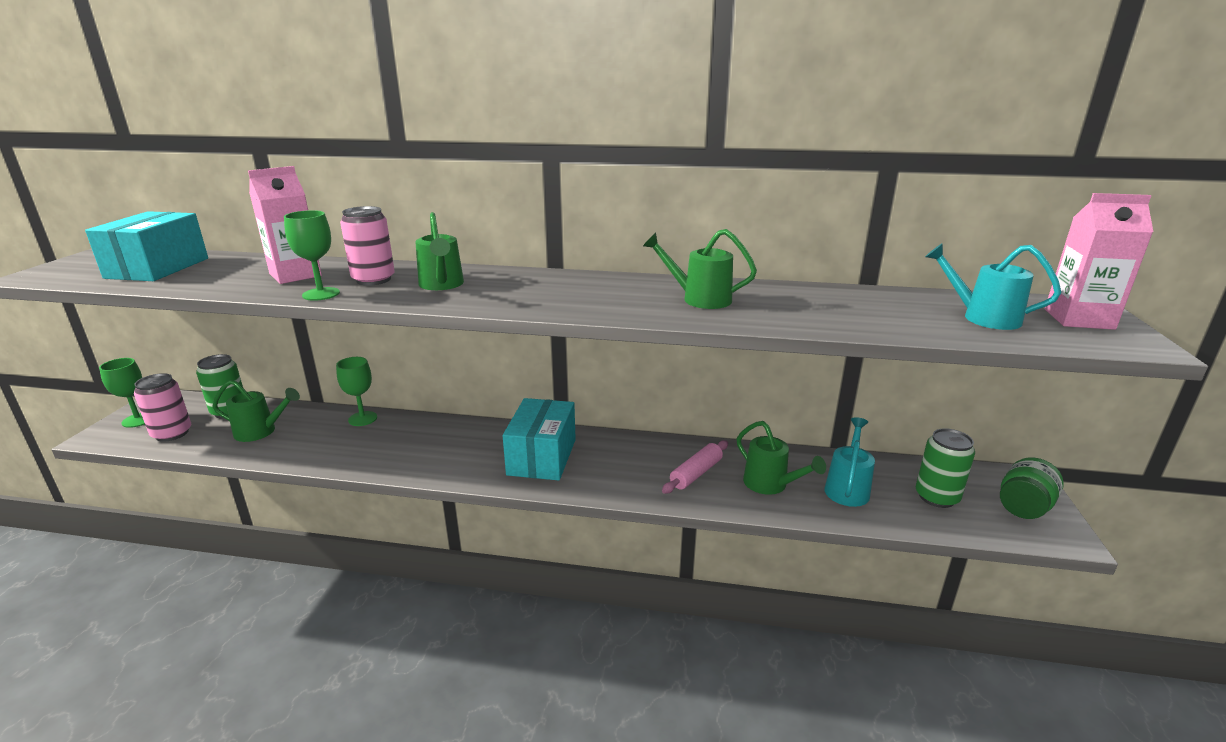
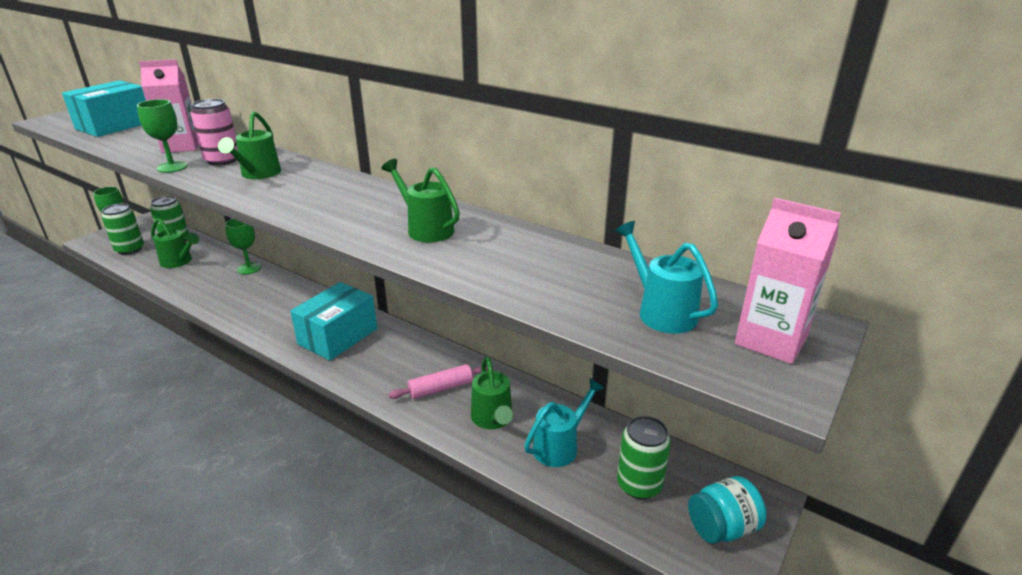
camera: 25 degrees right, 5 degrees up
(172, 433) = (130, 249): pink can -> green can
(1023, 507) = (722, 528): green jar -> turquoise jar

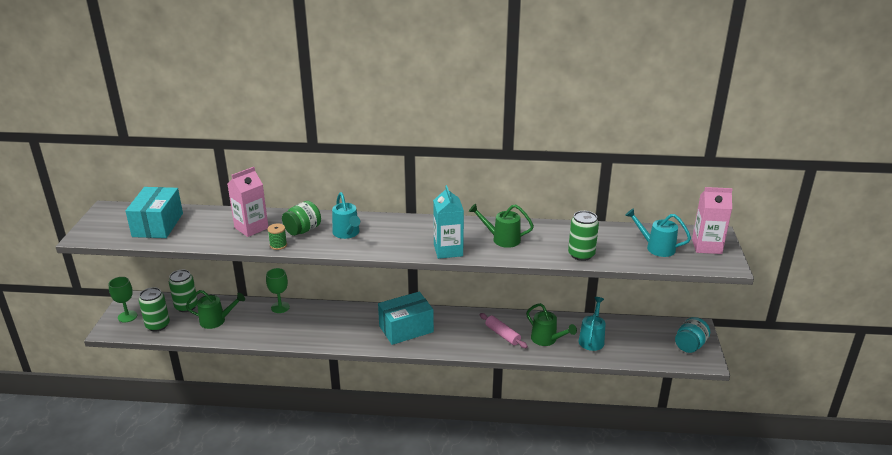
camera: 30 degrees left, 0 degrees up
(172, 167) = (278, 245): green goblet -> green spool
(222, 160) = (303, 230): pink can -> green jar
(258, 174) = (347, 233): green watering can -> turquoise watering can
(334, 222) = (448, 250): none -> turquoise carton
(338, 336) = (406, 329): turquoise box -> turquoise box turned 60 degrees clockwise
(441, 388) = (502, 335): pink rolling pin -> pink rolling pin turned 75 degrees counterclockwise
(639, 485) = (642, 342): green can -> green can (581, 254)

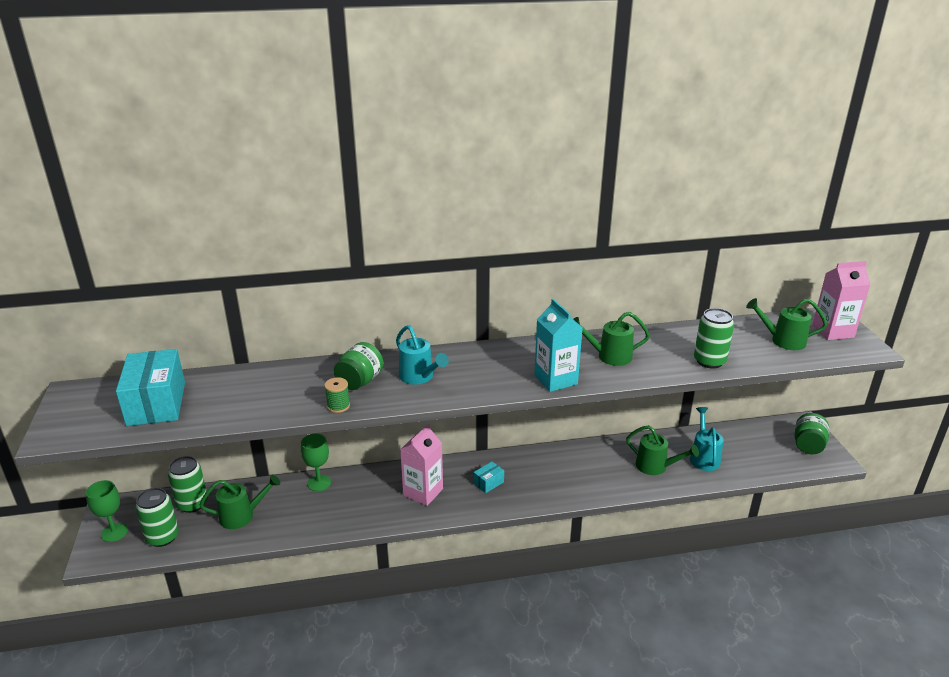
camera: 15 degrees left, 0 degrees up
(251, 228) = (290, 388): pink carton -> pink carton (423, 492)
(406, 329) = (488, 483): turquoise box -> turquoise box, size x0.44
(502, 335) = (603, 470): pink rolling pin -> none
(656, 247) = (783, 340): turquoise watering can -> green watering can
(690, 345) = (808, 445): turquoise jar -> green jar

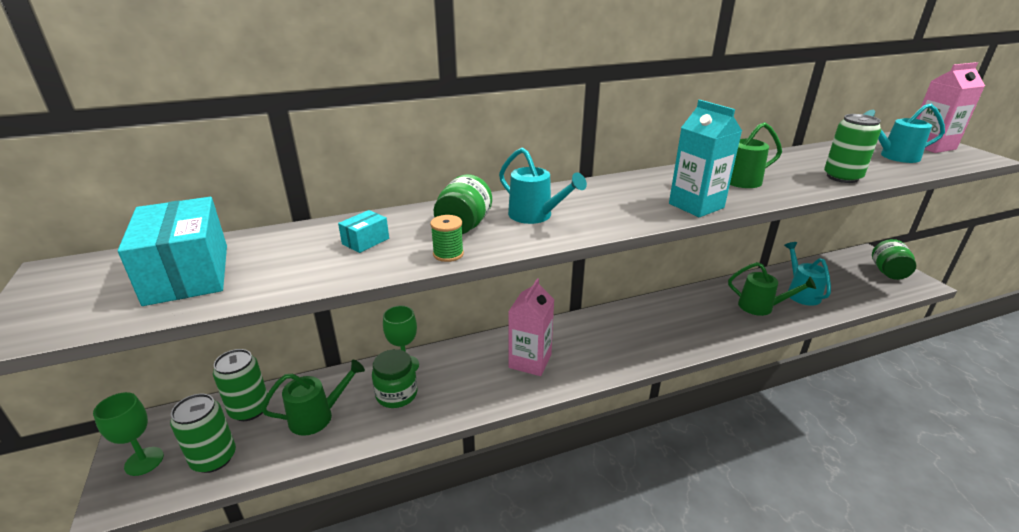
camera: 10 degrees left, 0 degrees up
(306, 506) = (396, 394): none -> green jar
(488, 483) = (598, 343): turquoise box -> turquoise box (365, 241)
(783, 340) = (894, 156): green watering can -> turquoise watering can

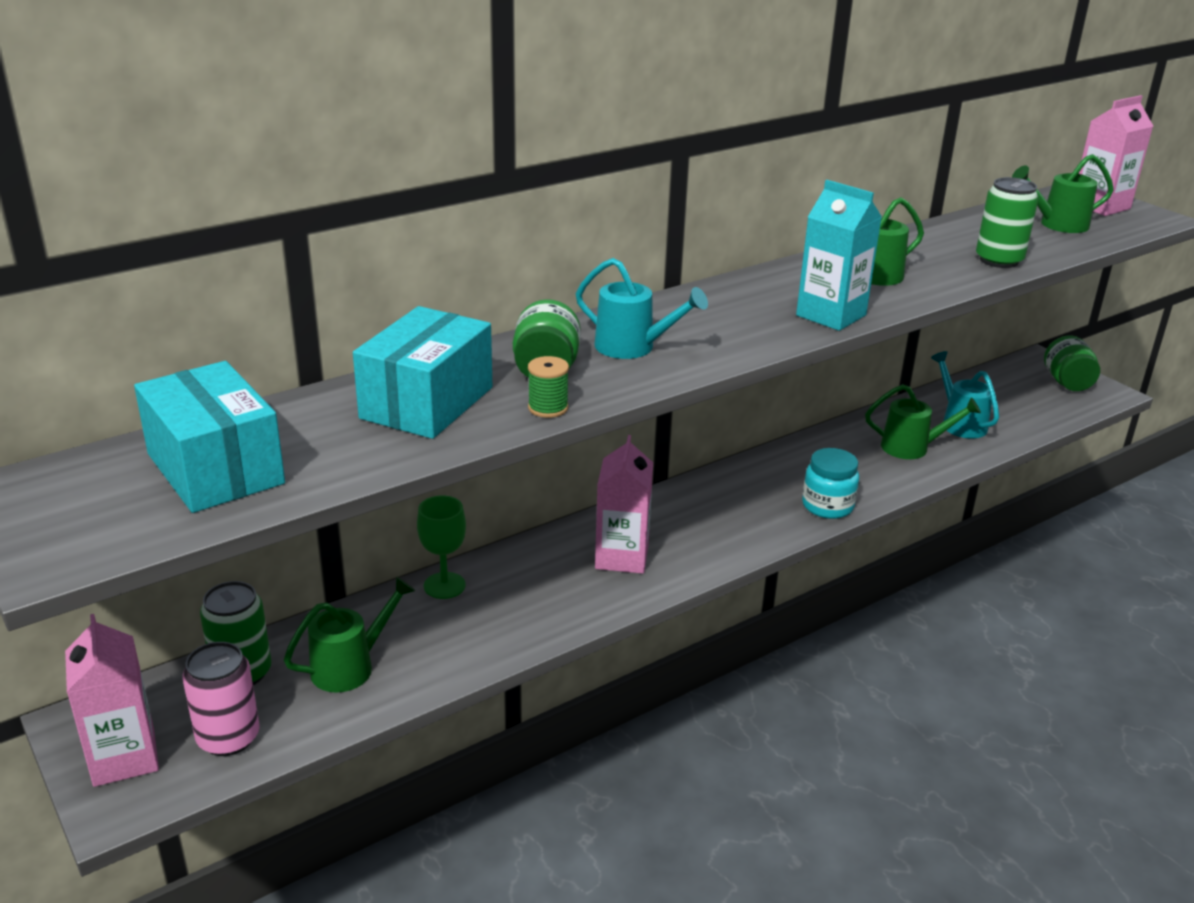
camera: 15 degrees left, 0 degrees up
(144, 461) = (124, 757): green goblet -> pink carton
(214, 458) = (228, 738): green can -> pink can
(365, 241) = (427, 403): turquoise box -> turquoise box, size x2.26
(396, 394) = (451, 624): green jar -> none
(688, 343) = (827, 506): none -> turquoise jar
(894, 156) = (1057, 224): turquoise watering can -> green watering can

